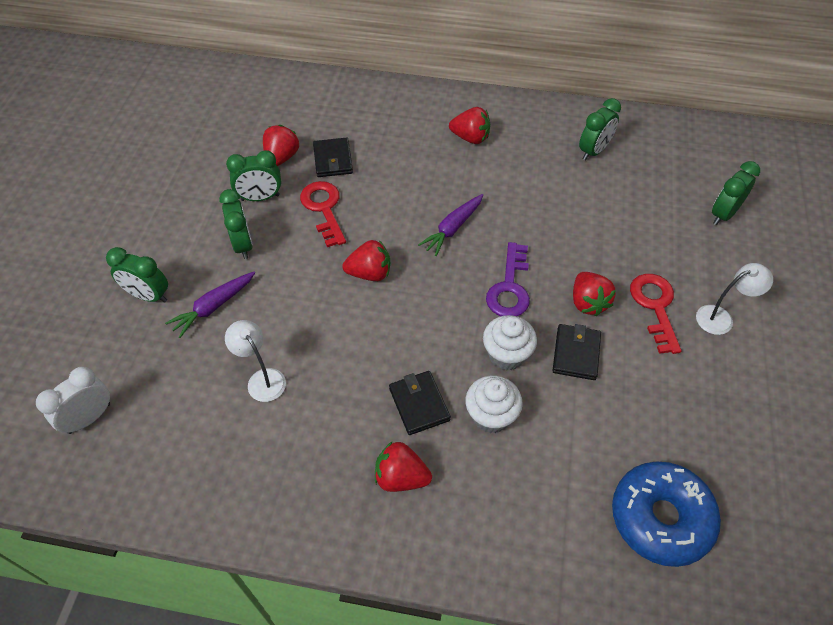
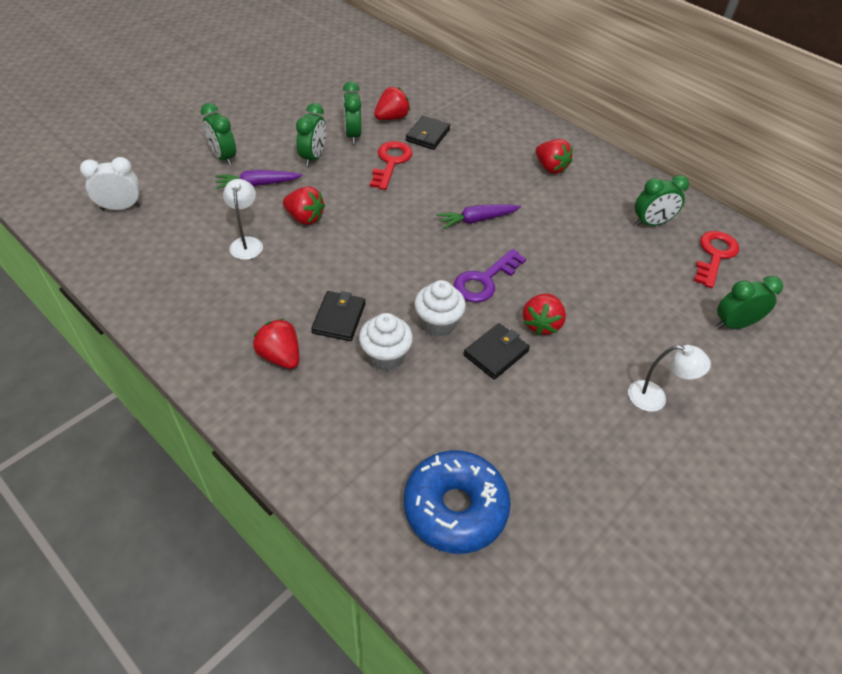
camera: 30 degrees right, 5 degrees down
(260, 198) = (353, 135): green clock -> green clock turned 60 degrees clockwise
(369, 273) = (385, 217): red strawberry -> red strawberry (305, 218)
(655, 307) = (599, 358): red key -> red key (714, 255)

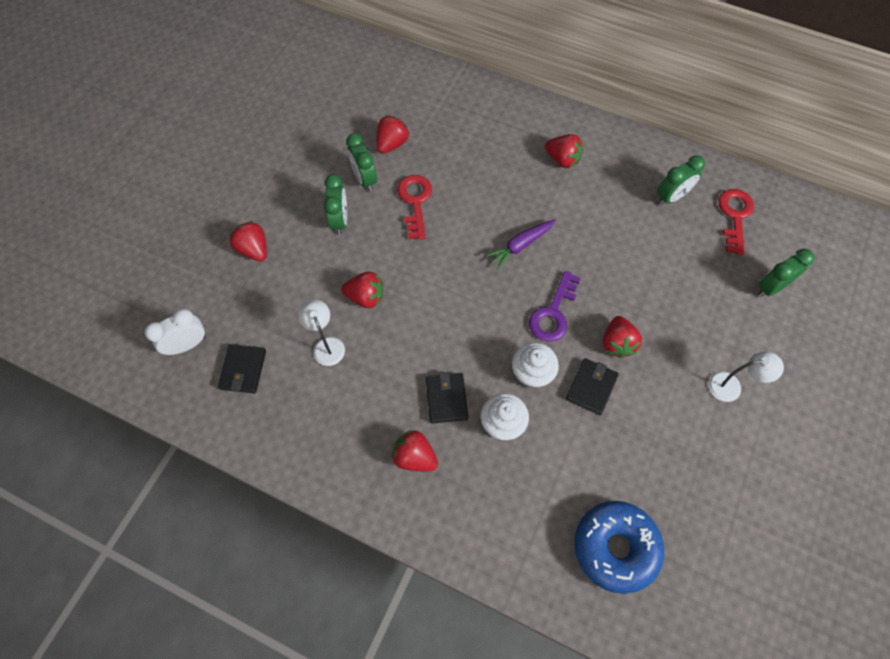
camera: 15 degrees left, 15 degrees up
(223, 157) = (254, 249): green clock -> red strawberry
(257, 184) = (303, 272): purple carrot -> none
(427, 135) = (435, 156): black wallet -> black wallet (243, 370)

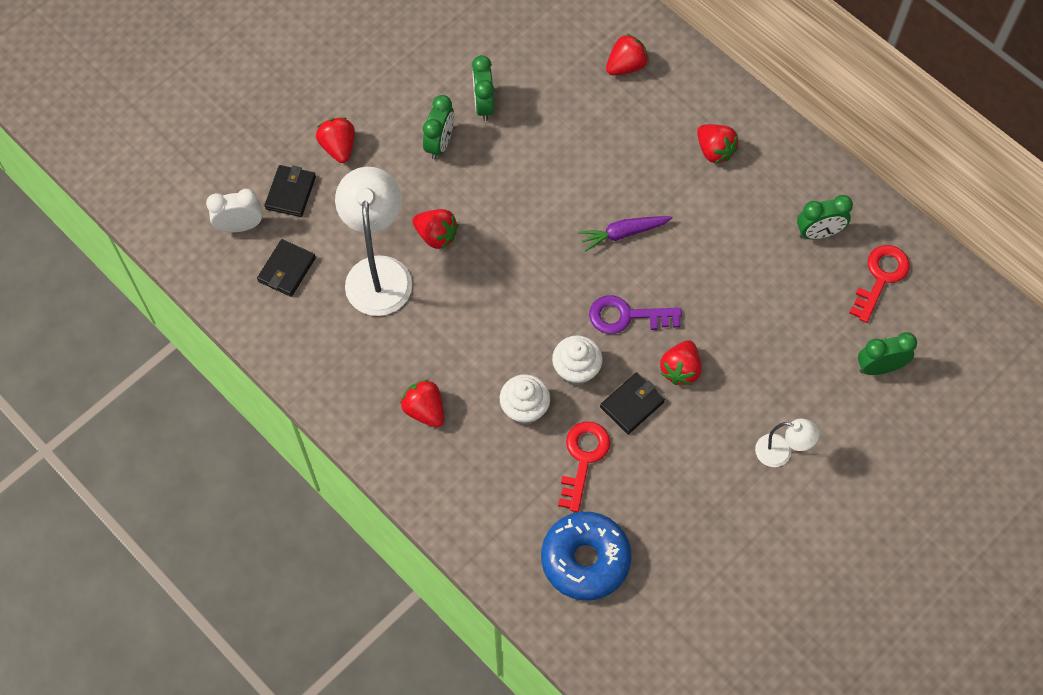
camera: 20 degrees right, 0 degrees up
(327, 345) = (378, 272): white lamp -> white lamp, size x1.96
(392, 144) = (529, 73): red strawberry -> red strawberry (626, 66)
(415, 202) = (529, 148): red key -> red key (583, 459)
(446, 399) = (478, 366): black wallet -> black wallet (291, 192)
(553, 313) = (627, 316): purple key -> purple key turned 45 degrees clockwise

